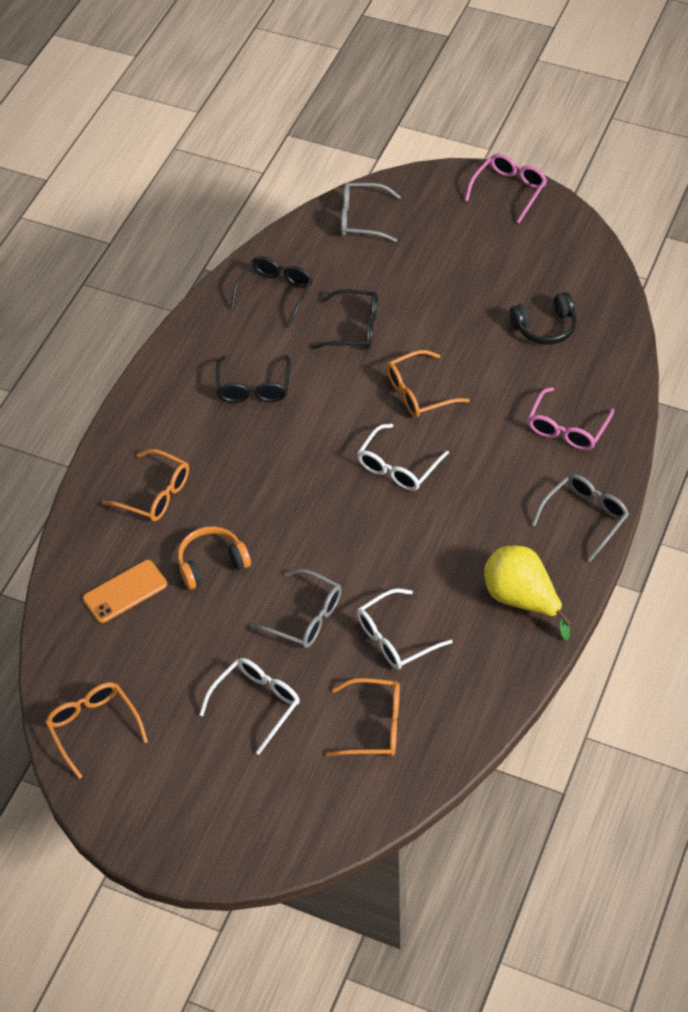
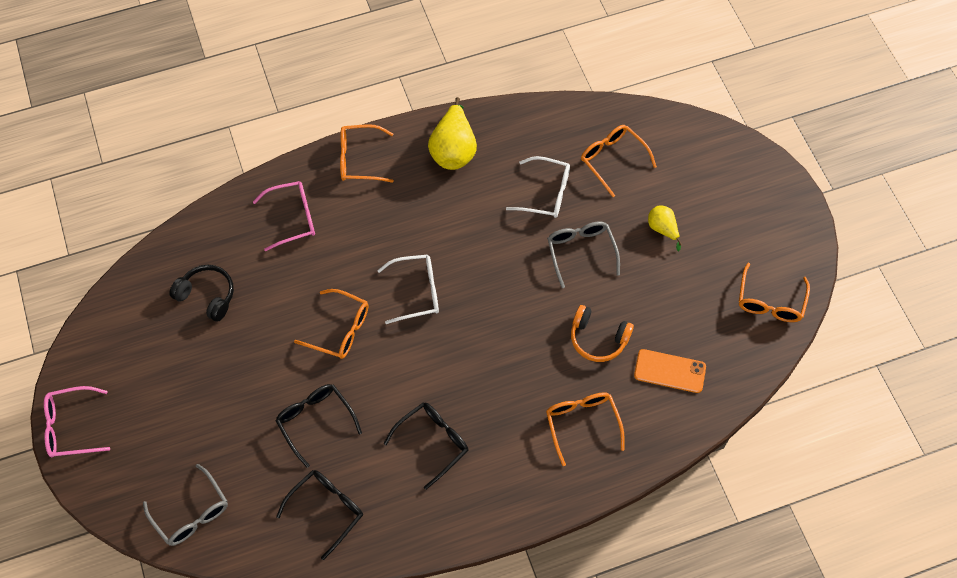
camera: 135 degrees left, 10 degrees up
(257, 703) = (662, 229): white glasses -> yellow pear
(275, 293) = (327, 509): black glasses -> black glasses turned 150 degrees clockwise
(585, 517) = (359, 159): grey glasses -> orange glasses

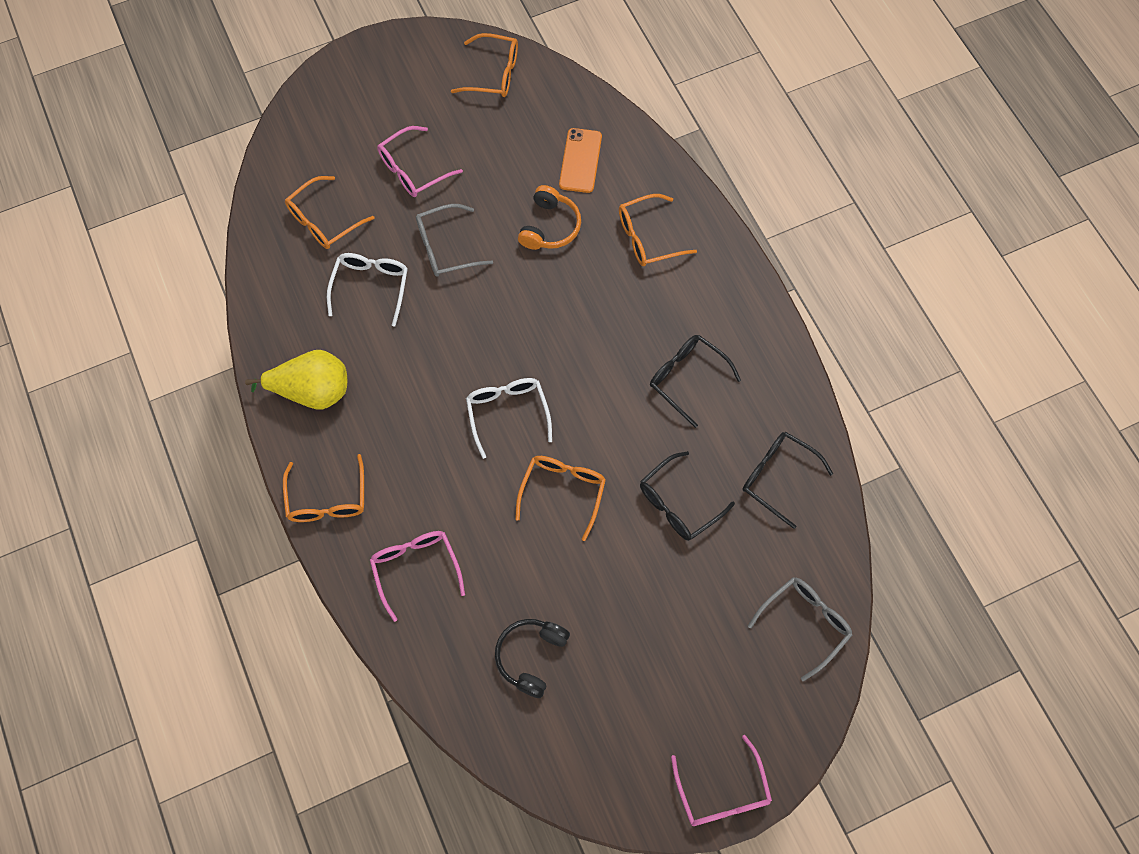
camera: 95 degrees left, 5 degrees up
(662, 229) = (413, 170): yellow pear -> pink glasses

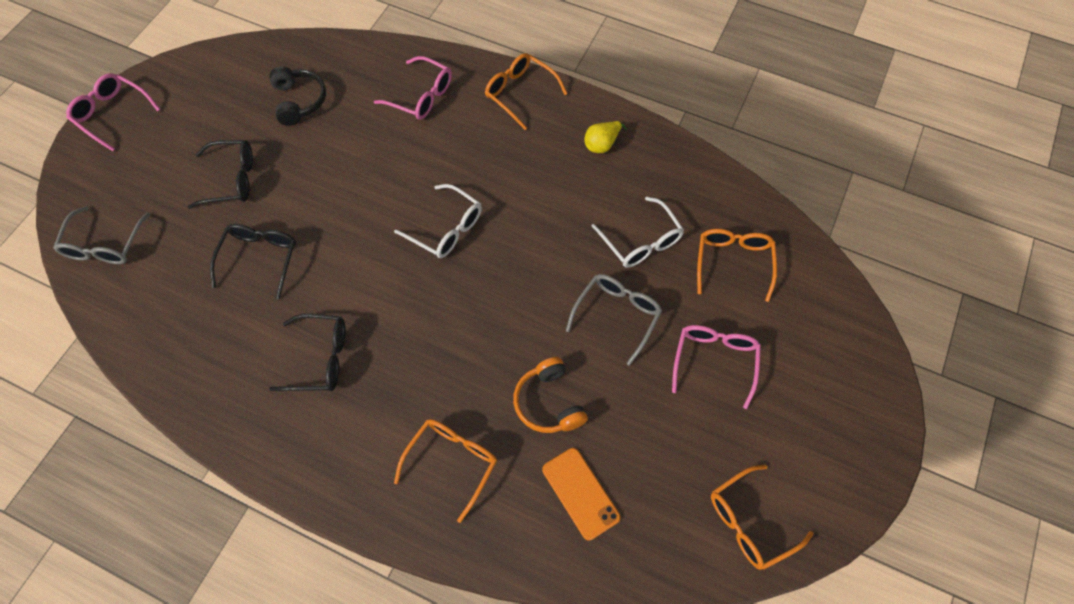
camera: 140 degrees right, 5 degrees down
(312, 391) = (602, 144): yellow pear -> yellow pear, size x0.55
(563, 491) = (357, 207): orange glasses -> none
(777, 477) = (187, 334): black glasses -> black glasses (232, 179)

